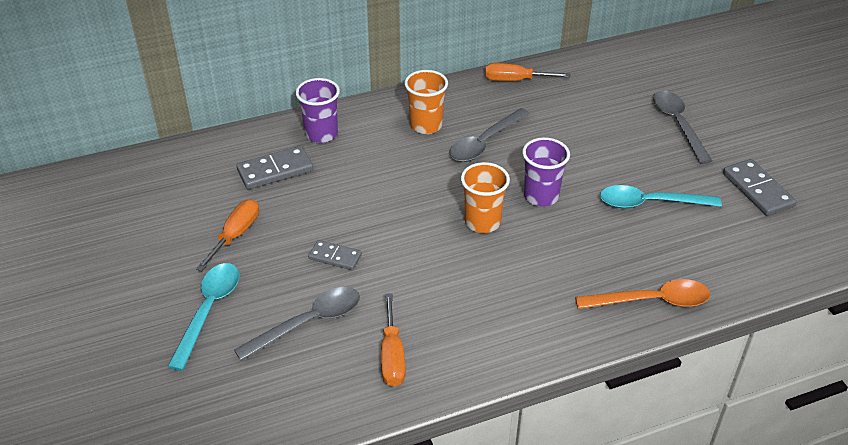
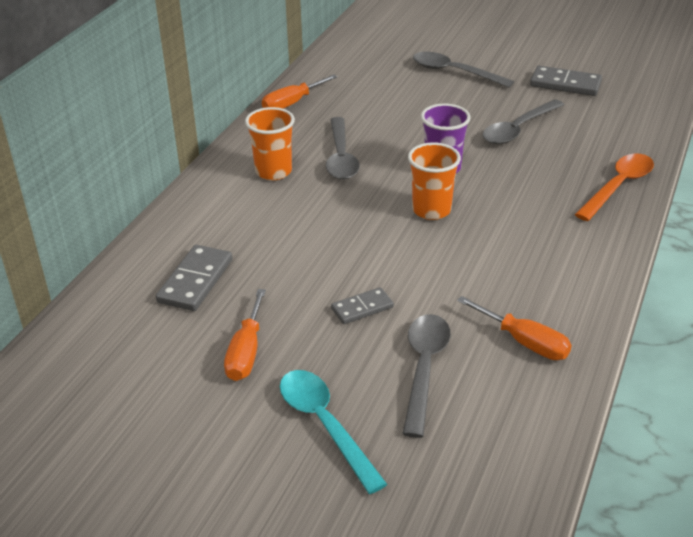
camera: 45 degrees left, 5 degrees down
(236, 235) = (246, 352): orange screwdriver -> orange screwdriver turned 150 degrees counterclockwise
(321, 134) = (191, 229): purple cup -> none
(650, 203) = (518, 129): turquoise spoon -> grey spoon

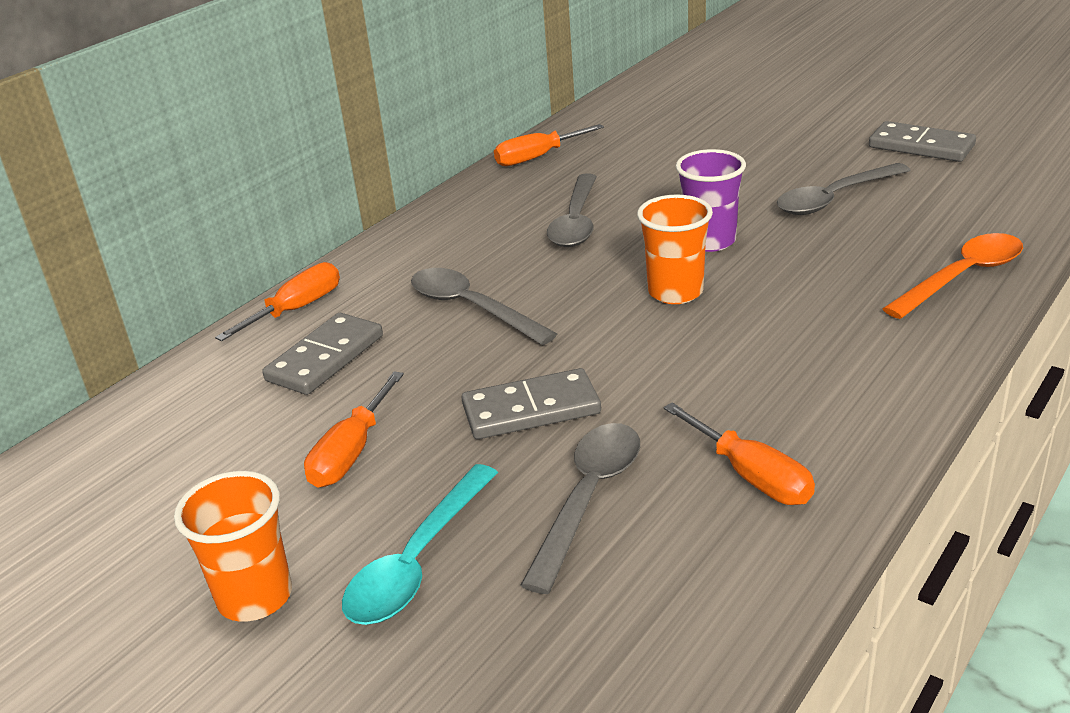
camera: 15 degrees right, 5 degrees down
(156, 243) = (296, 309): none -> orange screwdriver
(273, 171) = (481, 234): orange cup -> orange cup (255, 597)
(325, 425) = (417, 561): turquoise spoon -> turquoise spoon turned 135 degrees counterclockwise
(362, 308) = (531, 410): grey domino -> grey domino, size x1.58
(454, 72) = (767, 128): grey spoon -> grey spoon (472, 308)

